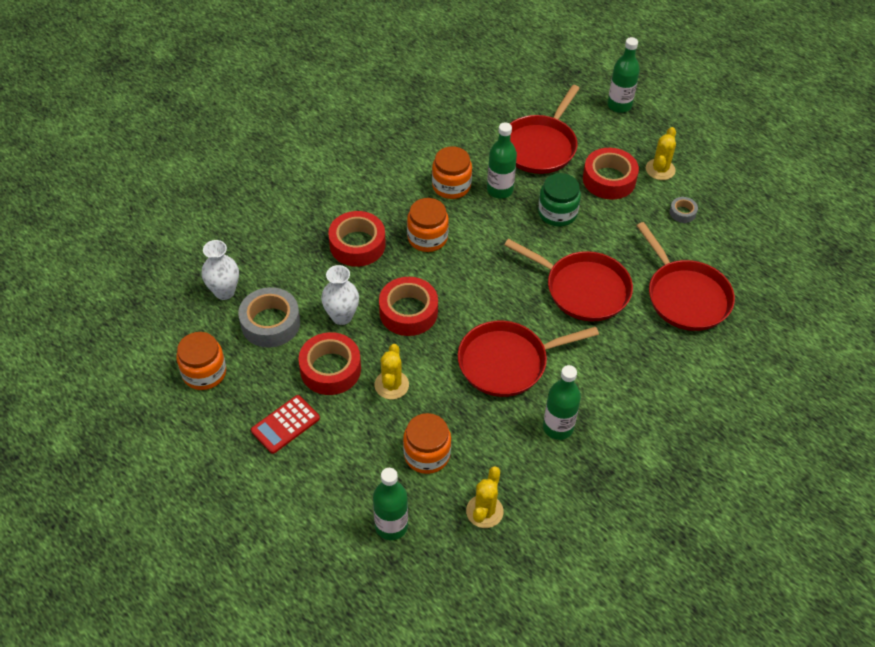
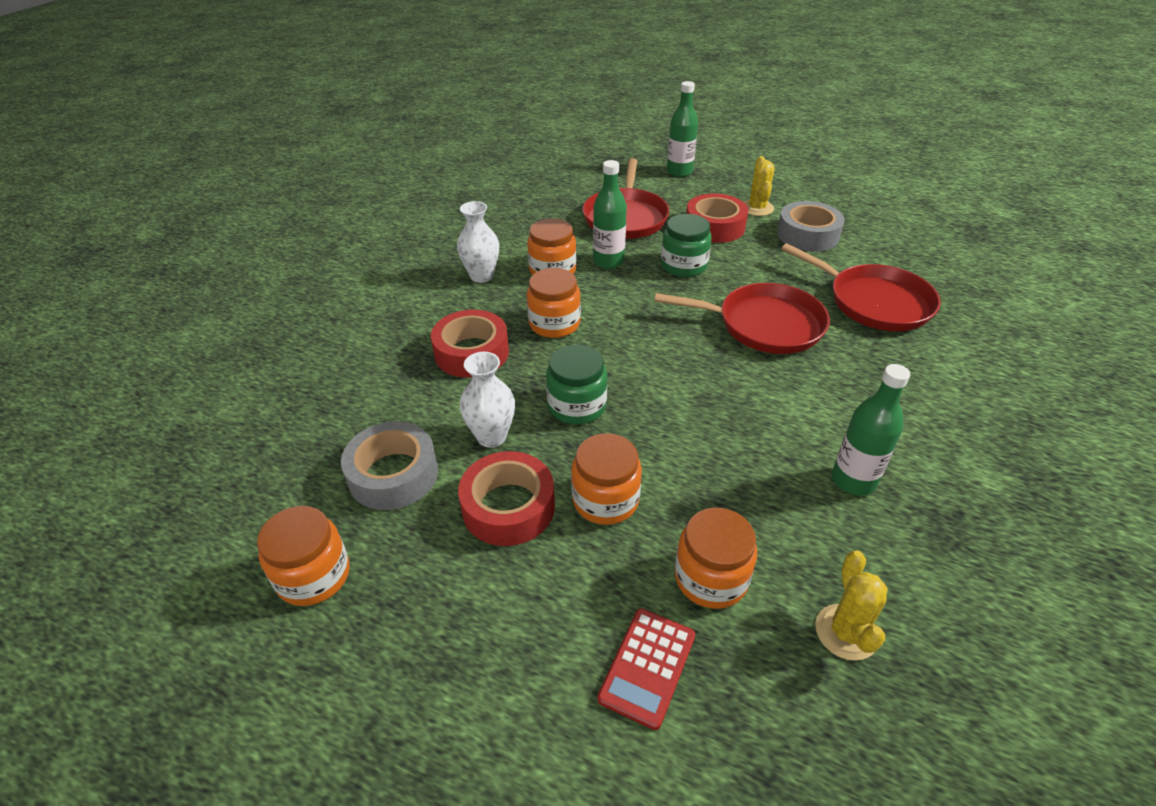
camera: 20 degrees left, 10 degrees down
(224, 291) = (309, 455): white vase -> white vase (481, 276)
(285, 424) = (476, 610): red calculator -> red calculator (647, 667)
(391, 385) = (605, 500): yellow cactus -> orange jar
(391, 526) = (727, 714): green bottle -> none
(408, 312) = (577, 406): red tape -> green jar
(507, 362) = (735, 425): red pan -> none
(682, 212) = (807, 235): grey tape -> grey tape, size x2.05

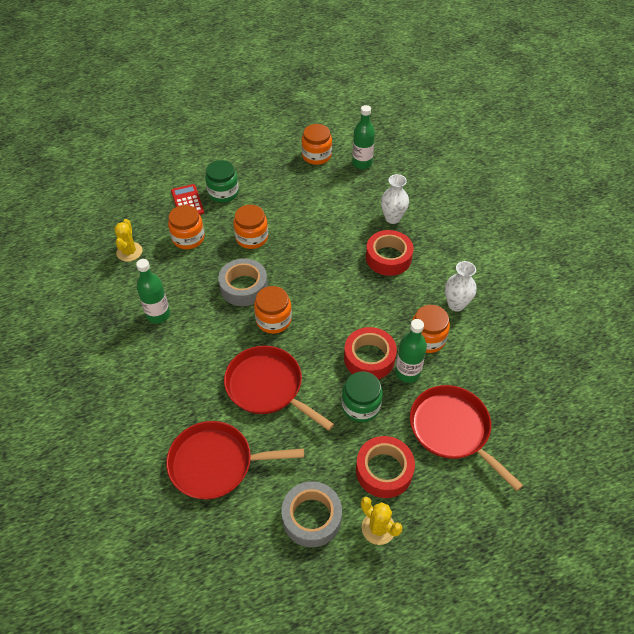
camera: 135 degrees right, 10 degrees up
(393, 474) = (339, 193): grey tape -> grey tape (244, 287)
(491, 436) = (324, 230): white vase -> white vase (392, 218)
(508, 507) = (283, 212): red tape -> red tape (369, 358)
(554, 324) = (375, 302): orange jar -> orange jar (273, 320)
(577, 406) = (308, 266): green jar -> green jar (223, 193)
(679, 172) = (490, 537): green bottle -> green bottle (362, 163)
(764, 325) = (267, 387): red pan -> red pan turned 75 degrees clockwise
(846, 632) = (129, 252): yellow cactus -> yellow cactus turned 45 degrees clockwise

